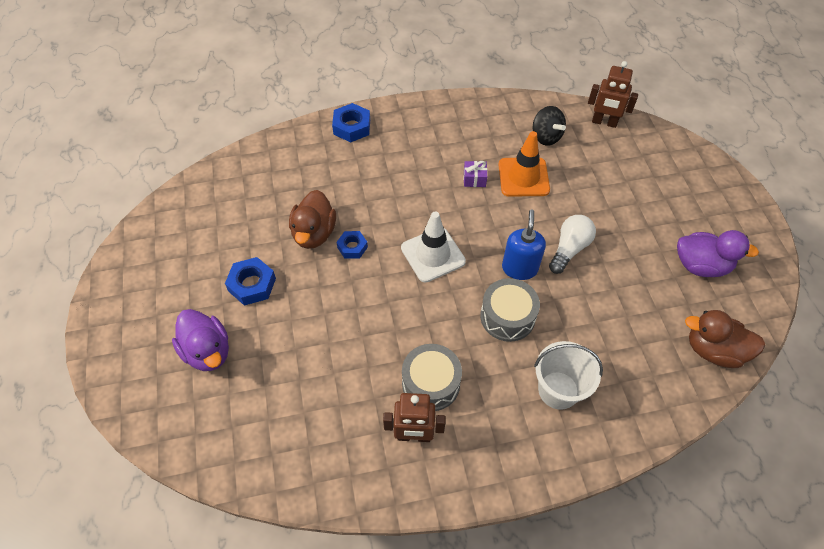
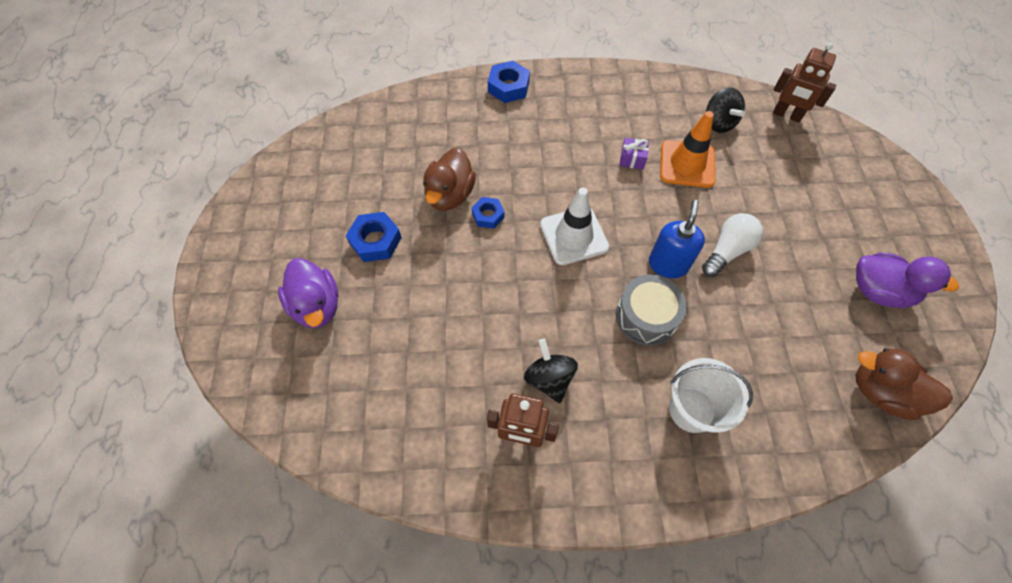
camera: 10 degrees right, 5 degrees up
(431, 383) = (549, 379): grey drum -> black spinning top

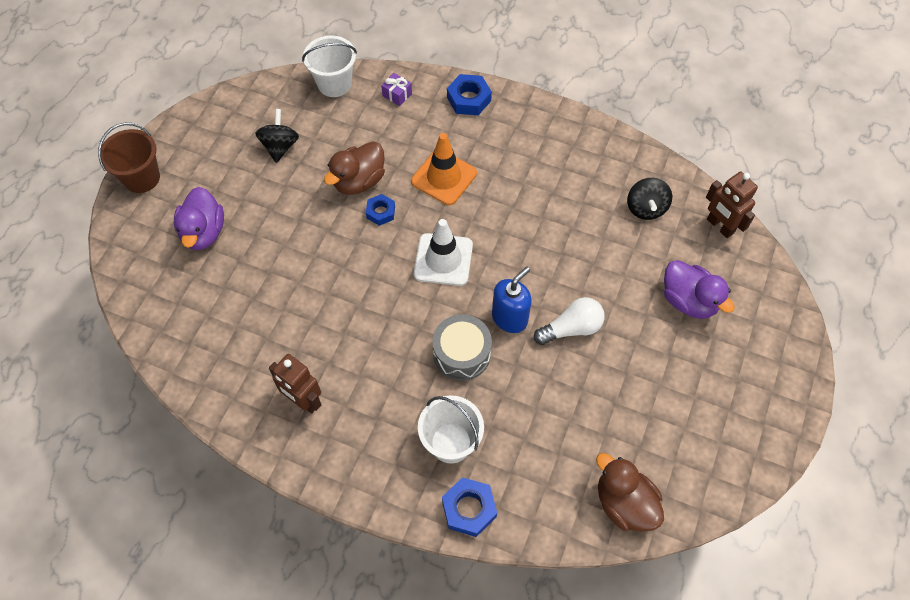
camera: 25 degrees right, 0 degrees up
(218, 277) = (142, 178): none -> brown bucket
(374, 116) = (334, 84): none -> white bucket
(375, 241) = (276, 197): blue nut -> blue nut (469, 509)
(549, 379) = (351, 368): black spinning top -> black spinning top (280, 146)
(632, 159) = (539, 211): purple gift -> purple gift (397, 94)
(687, 164) = (588, 236): orange traffic cone -> orange traffic cone (444, 177)
(878, 291) = (687, 421): purple duck -> purple duck (688, 301)

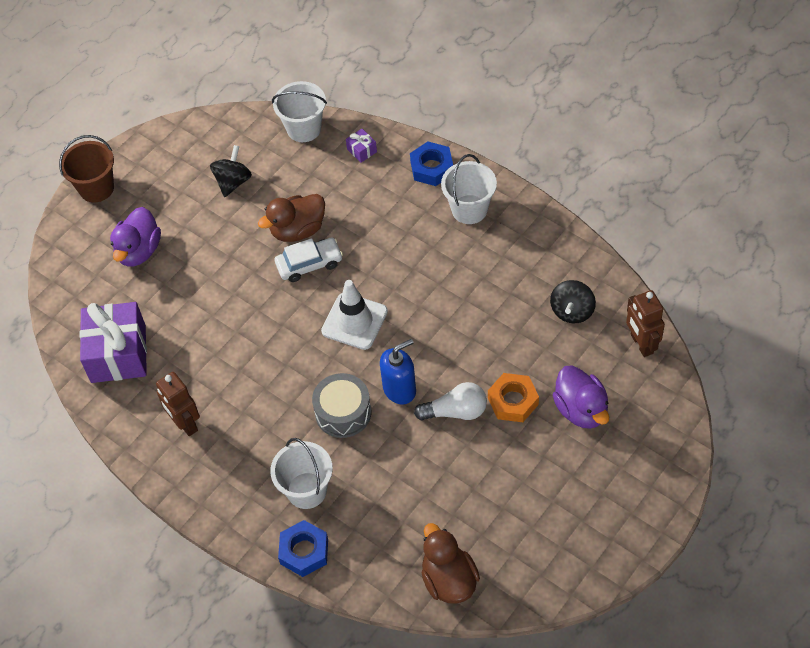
camera: 20 degrees right, 5 degrees down
(212, 342) = (118, 354): none -> purple gift
(381, 212) = (309, 264): blue nut -> white car
(444, 177) = (381, 242): orange traffic cone -> none
(517, 131) = (469, 209): none -> white bucket
(622, 306) = (513, 401): none -> orange nut

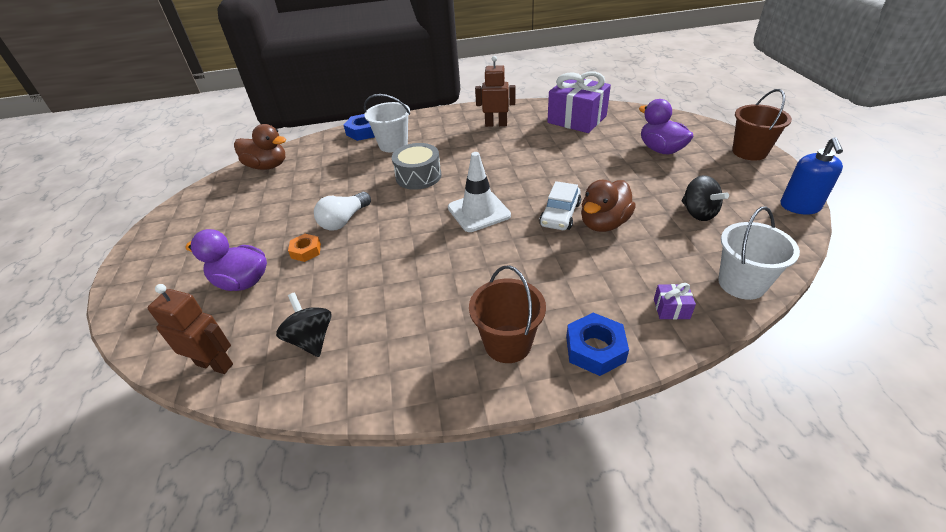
camera: 130 degrees right, 15 degrees down
(298, 230) = (603, 223): brown duck -> brown duck turned 150 degrees counterclockwise
(399, 389) = (397, 205): blue soap dispenser -> blue soap dispenser (800, 207)
(469, 209) = (507, 343): white bucket -> brown bucket
(513, 401) = (306, 251): orange nut -> orange nut, size x0.66

